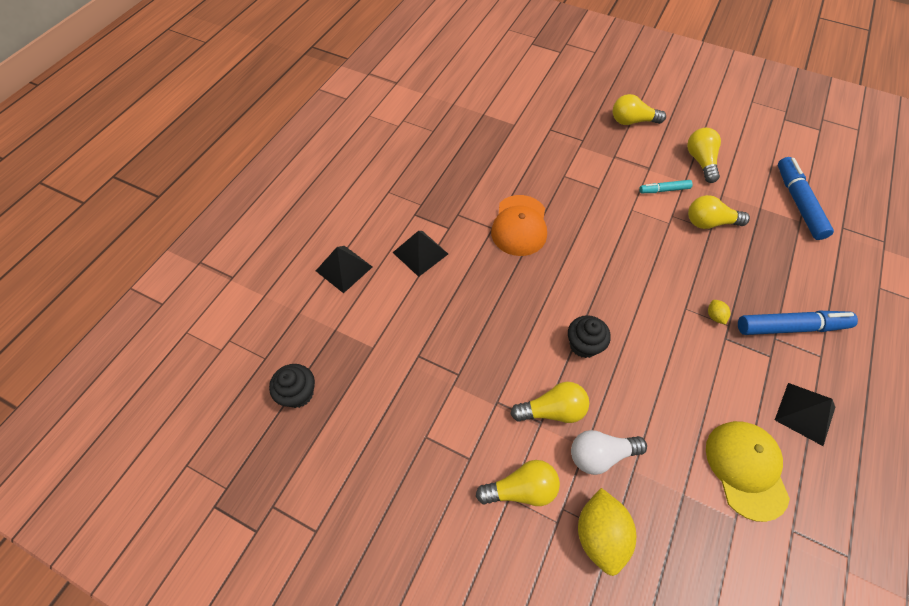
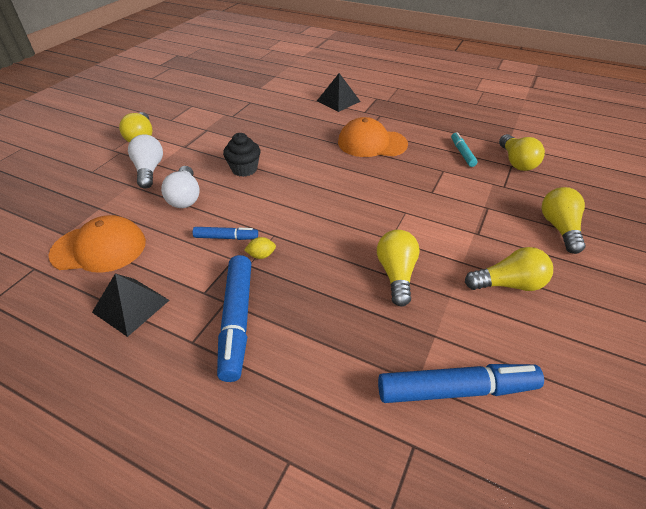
camera: 90 degrees right, 15 degrees down
(298, 393) = (233, 69): black cupcake -> none
(344, 269) = (323, 76): black pyramid -> none
(552, 410) = (192, 151): yellow light bulb -> yellow light bulb (516, 162)
(600, 534) = (94, 166): yellow lemon -> none
(645, 399) = (185, 197): none -> white light bulb
(664, 190) = (442, 241): turquoise marker -> turquoise marker (462, 153)
(699, 348) = (226, 237): none -> blue marker
(746, 469) = (99, 248): yellow cap -> orange cap

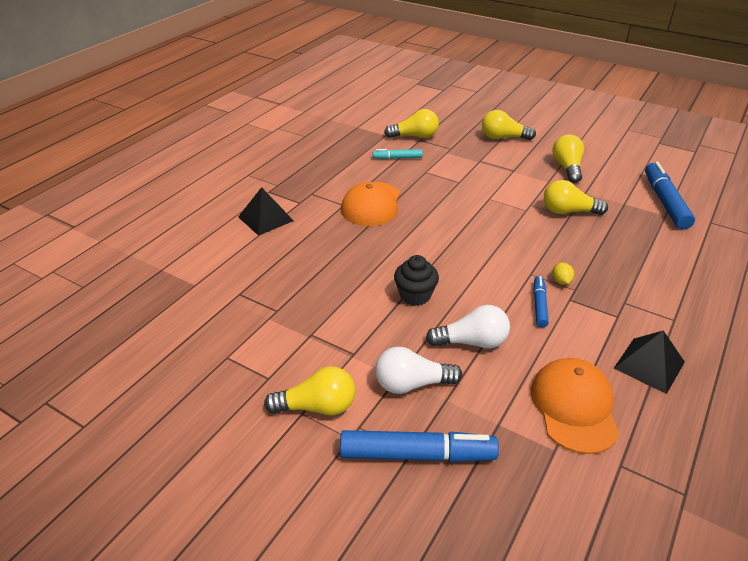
camera: 85 degrees left, 5 degrees down
(237, 320) = (642, 294): blue marker -> blue marker (416, 454)

